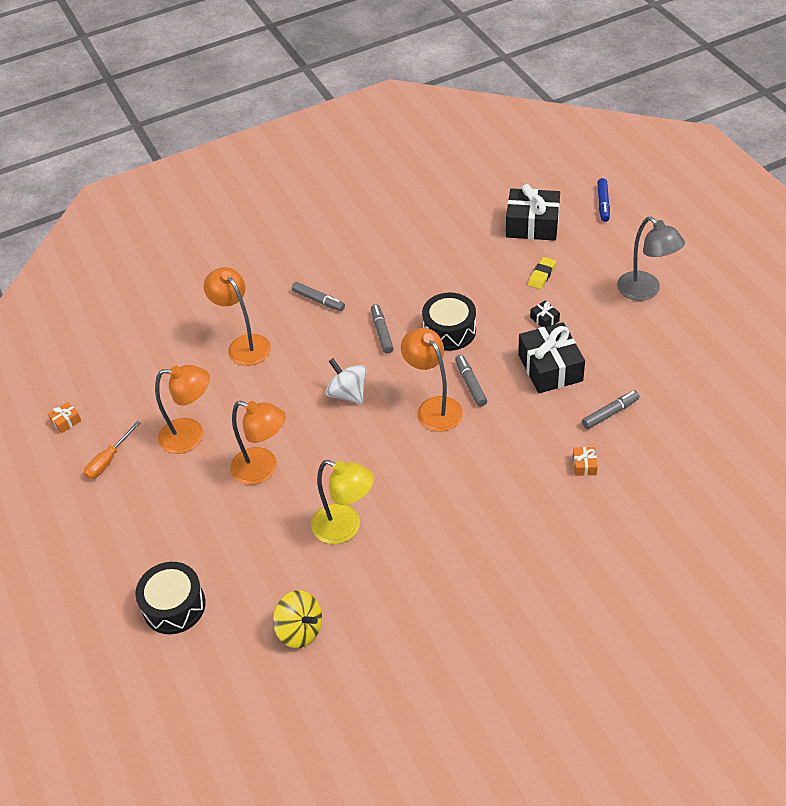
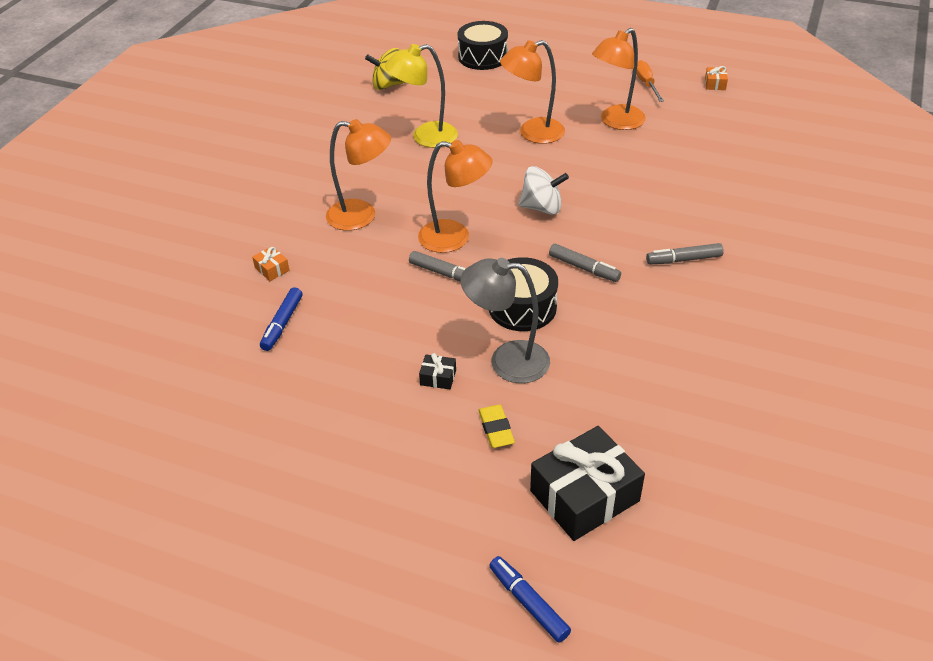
camera: 135 degrees right, 5 degrees down
(244, 344) = (684, 191): orange lamp -> orange lamp (361, 216)
(550, 368) = (382, 331): black gift -> none
(610, 413) = (282, 324): grey marker -> blue marker
(645, 291) = (350, 488): grey lamp -> grey lamp (507, 360)

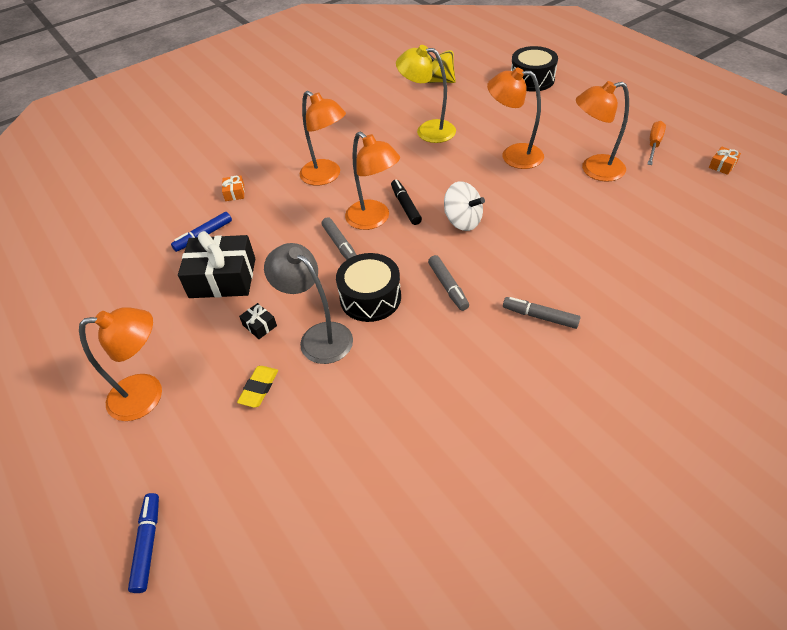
camera: 35 degrees right, 5 degrees up
(386, 490) = (147, 395): none -> orange lamp
(474, 214) = (405, 206): none -> black marker
(584, 496) = (267, 481): black gift -> black gift (222, 278)

